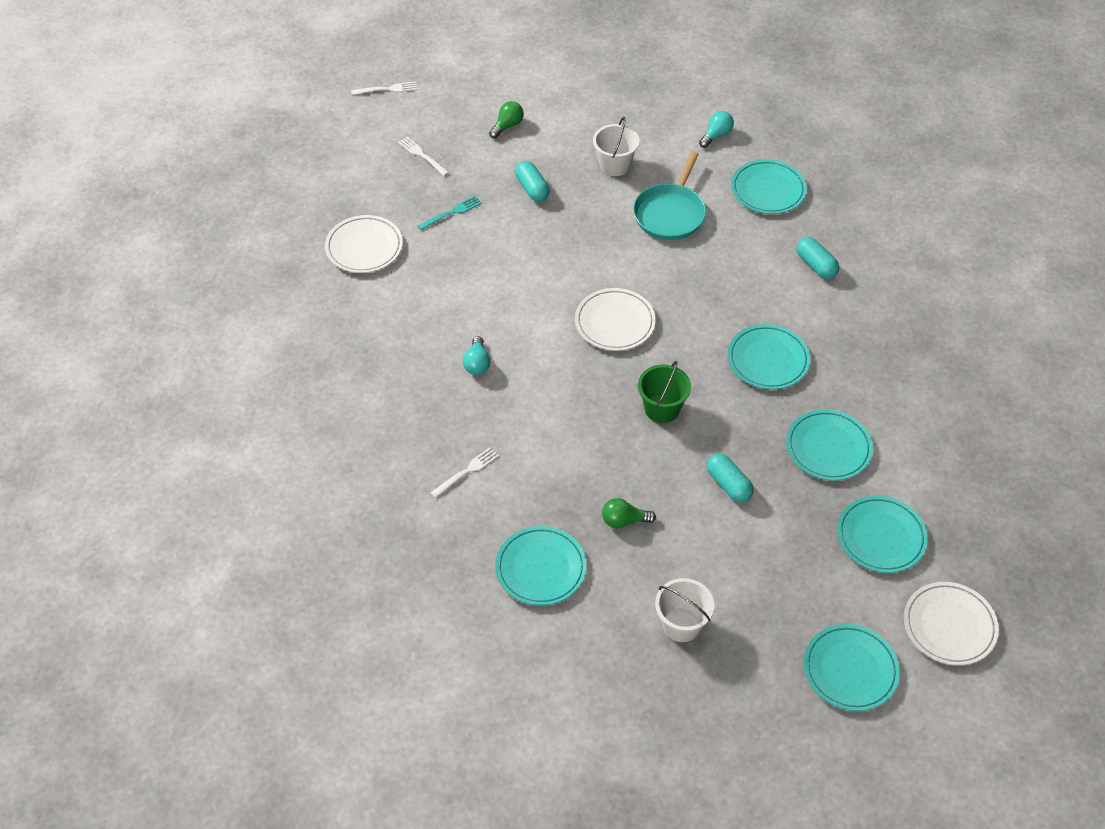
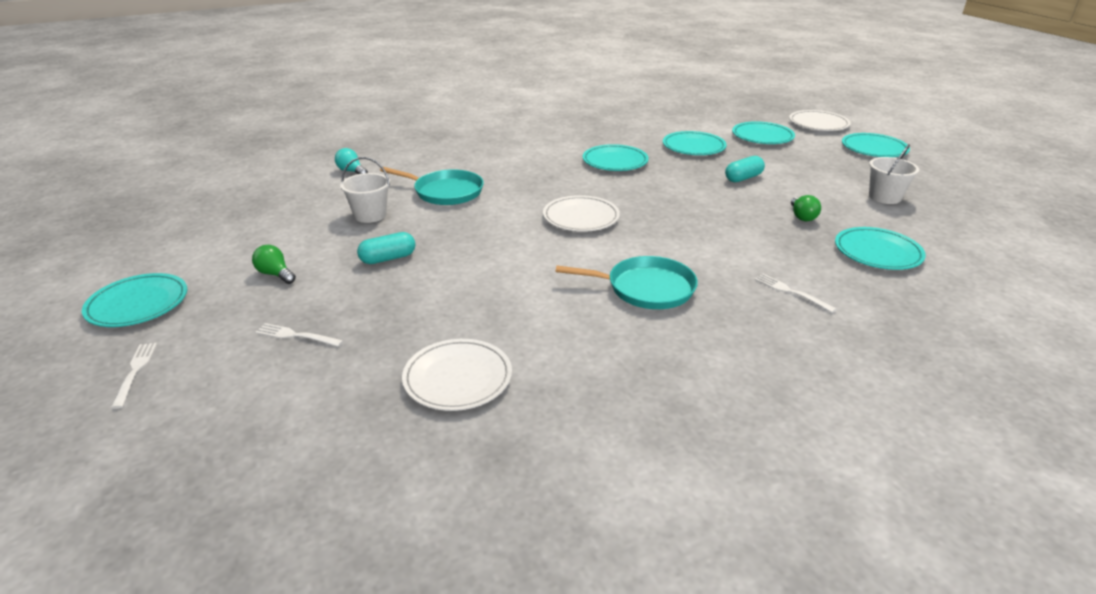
camera: 90 degrees left, 20 degrees down
(421, 155) = (295, 335): white fork -> white fork turned 60 degrees clockwise
(452, 212) = (410, 309): turquoise fork -> none
(477, 363) = (646, 288): turquoise light bulb -> turquoise pan
(662, 409) = (676, 200): green bucket -> none
(768, 190) = (428, 155): turquoise plate -> turquoise plate (138, 304)
(816, 265) = (515, 143): turquoise capsule -> none

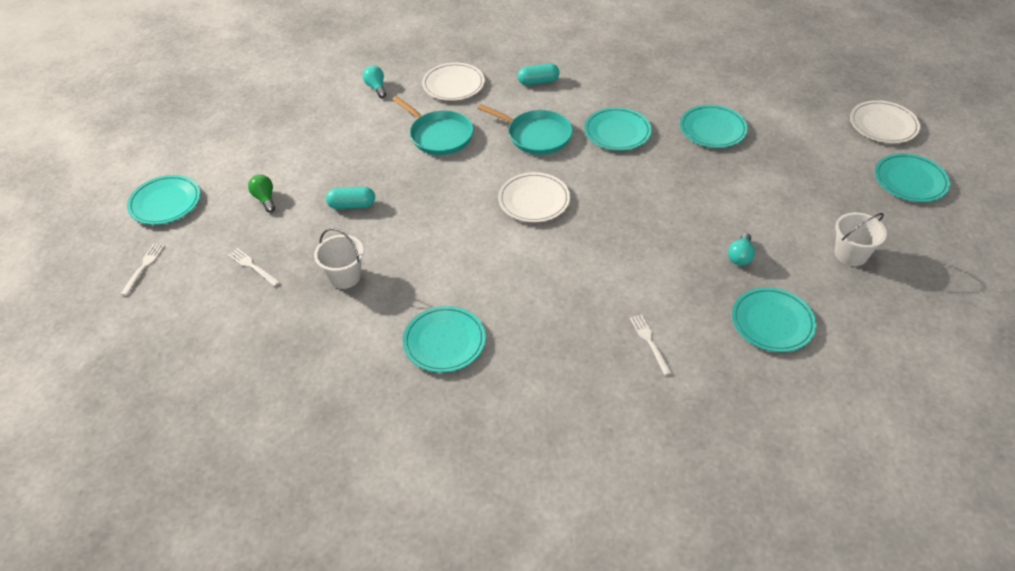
camera: 25 degrees right, 15 degrees up
(370, 215) = (364, 149): white bucket -> white bucket (344, 276)
(458, 378) = (337, 342): white plate -> white plate (453, 85)
(646, 288) = (530, 299): turquoise pan -> turquoise pan (536, 135)
(743, 178) = (726, 188): turquoise capsule -> turquoise capsule (538, 82)
(762, 136) = (800, 131): turquoise plate -> turquoise plate (444, 342)
(802, 216) = (740, 256): green light bulb -> turquoise light bulb

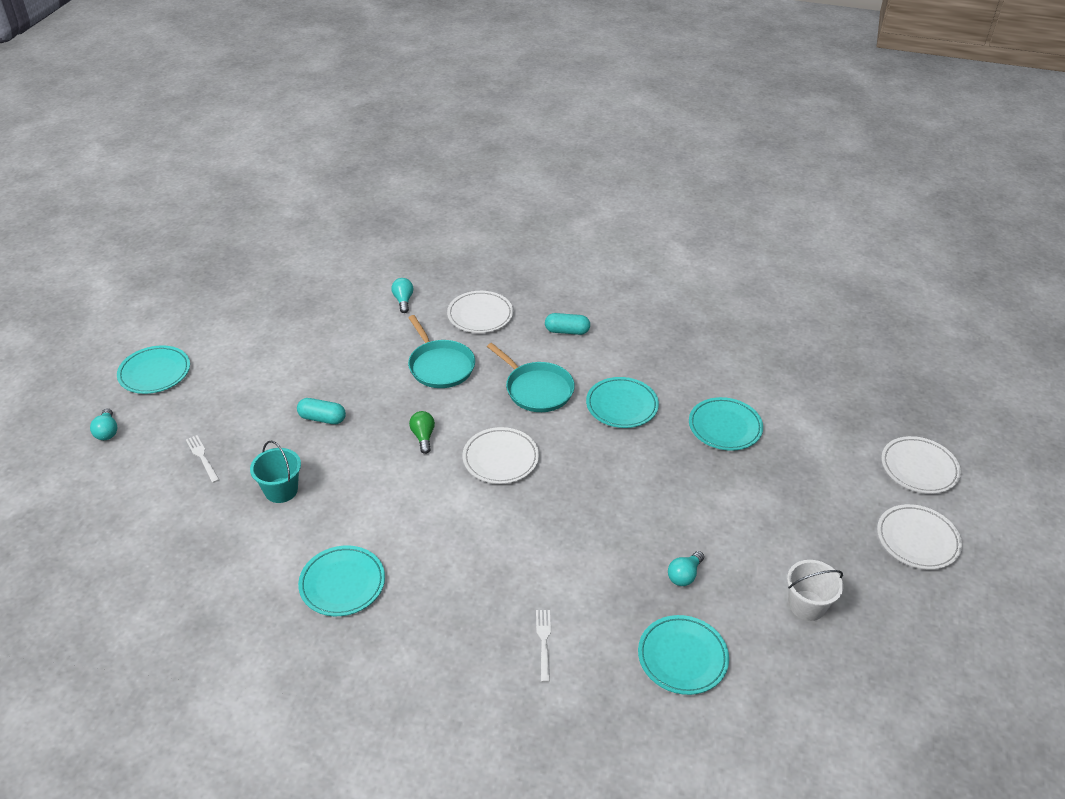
camera: 15 degrees right, 5 degrees down
(144, 266) = (107, 431): white fork -> turquoise light bulb
(265, 199) = (245, 391): green light bulb -> green light bulb (423, 437)
(344, 276) = (281, 490): white bucket -> turquoise bucket
(910, 181) = (917, 539): turquoise plate -> white plate

